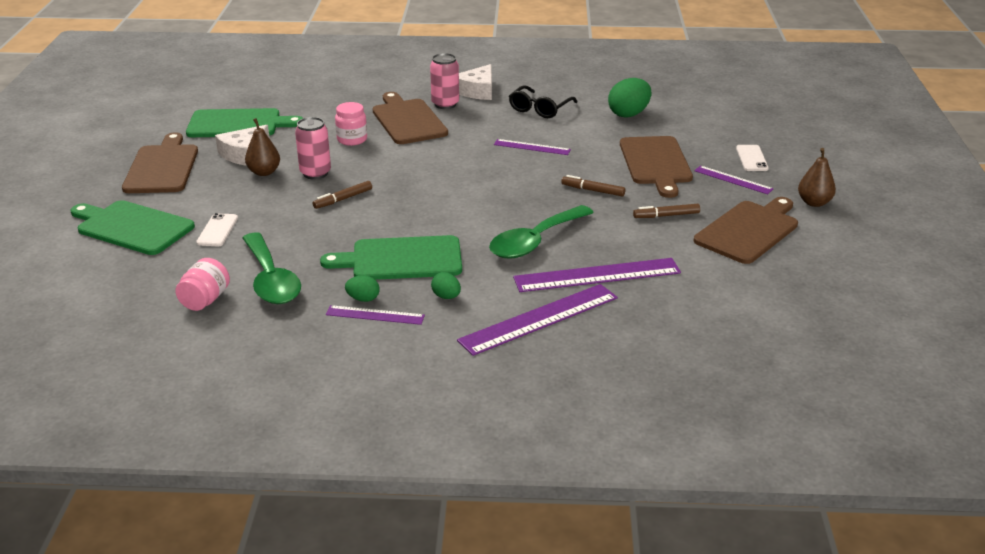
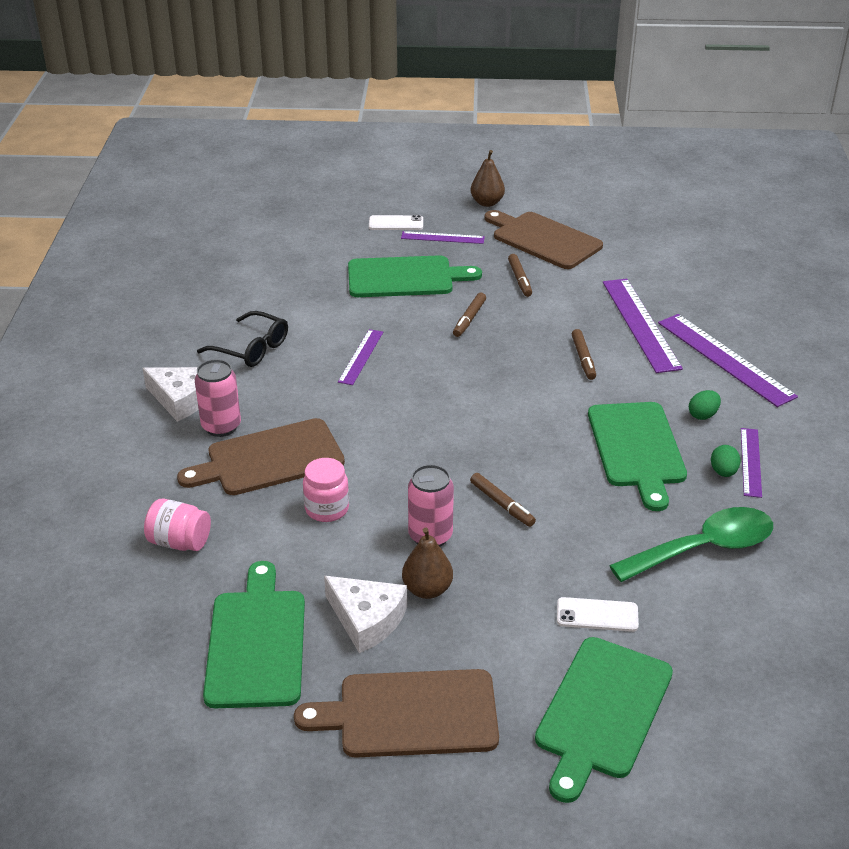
camera: 90 degrees left, 5 degrees up
(205, 300) = (762, 600): pink jar -> pink jar (180, 542)
(534, 241) = (583, 359): green spoon -> brown marker
(628, 114) = (277, 286): green egg -> none
(655, 163) = (405, 277): brown cutting board -> green cutting board
(733, 180) = (442, 237): purple ruler -> purple ruler turned 60 degrees clockwise

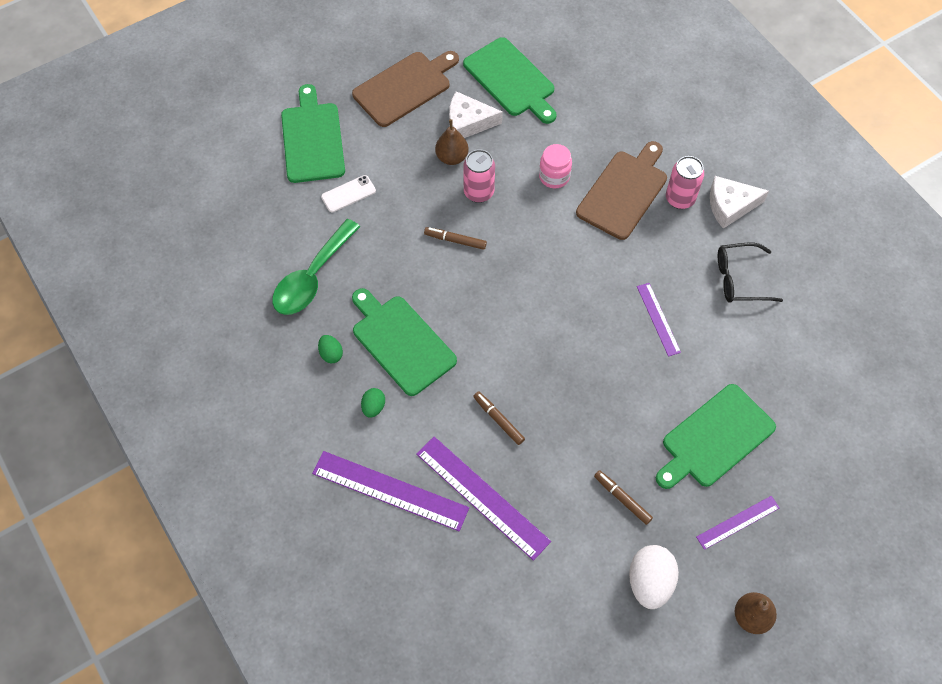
camera: 145 degrees right, 25 degrees up
(180, 542) = (611, 109): pink jar -> none
(396, 223) = (797, 518): white phone -> none
(469, 319) = (619, 414): brown marker -> none
(543, 239) = (649, 582): brown cutting board -> white egg
(750, 462) = (317, 376): purple ruler -> none

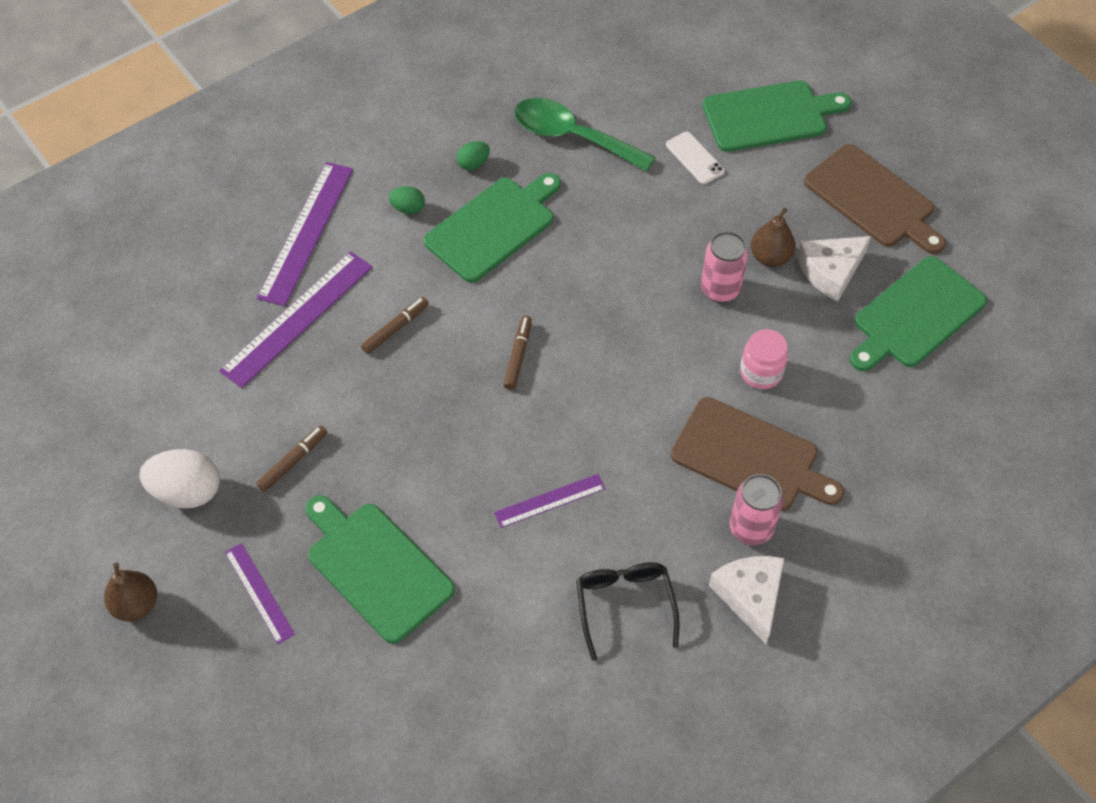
camera: 85 degrees right, 5 degrees down
(455, 240) = (642, 269): brown marker -> brown marker (518, 356)
(468, 122) = (831, 271): white cheese -> white cheese turned 120 degrees counterclockwise

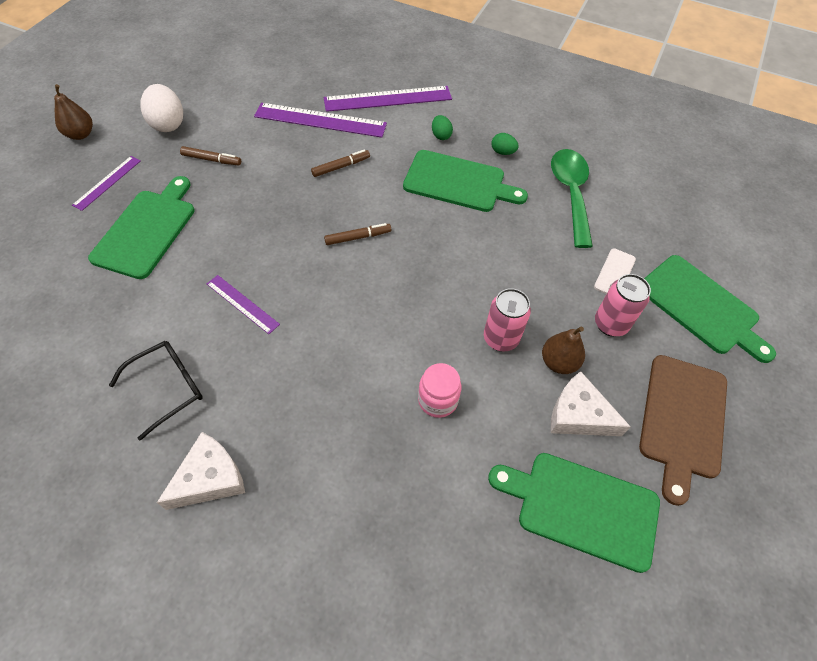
camera: 60 degrees right, 0 degrees up
(395, 328) = (341, 166): brown marker -> brown marker turned 45 degrees counterclockwise
(750, 457) = (348, 424): brown cutting board -> none
(751, 528) = (277, 452): pink can -> pink can (610, 324)

